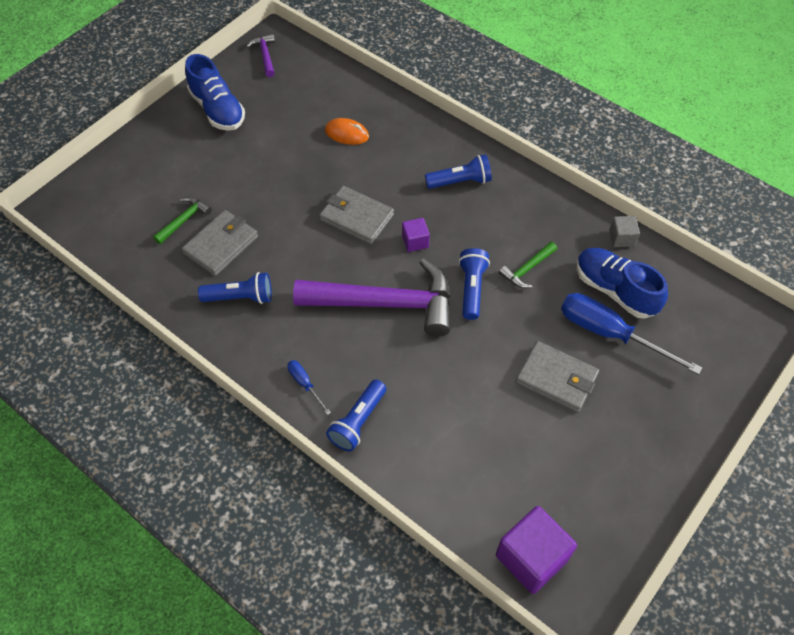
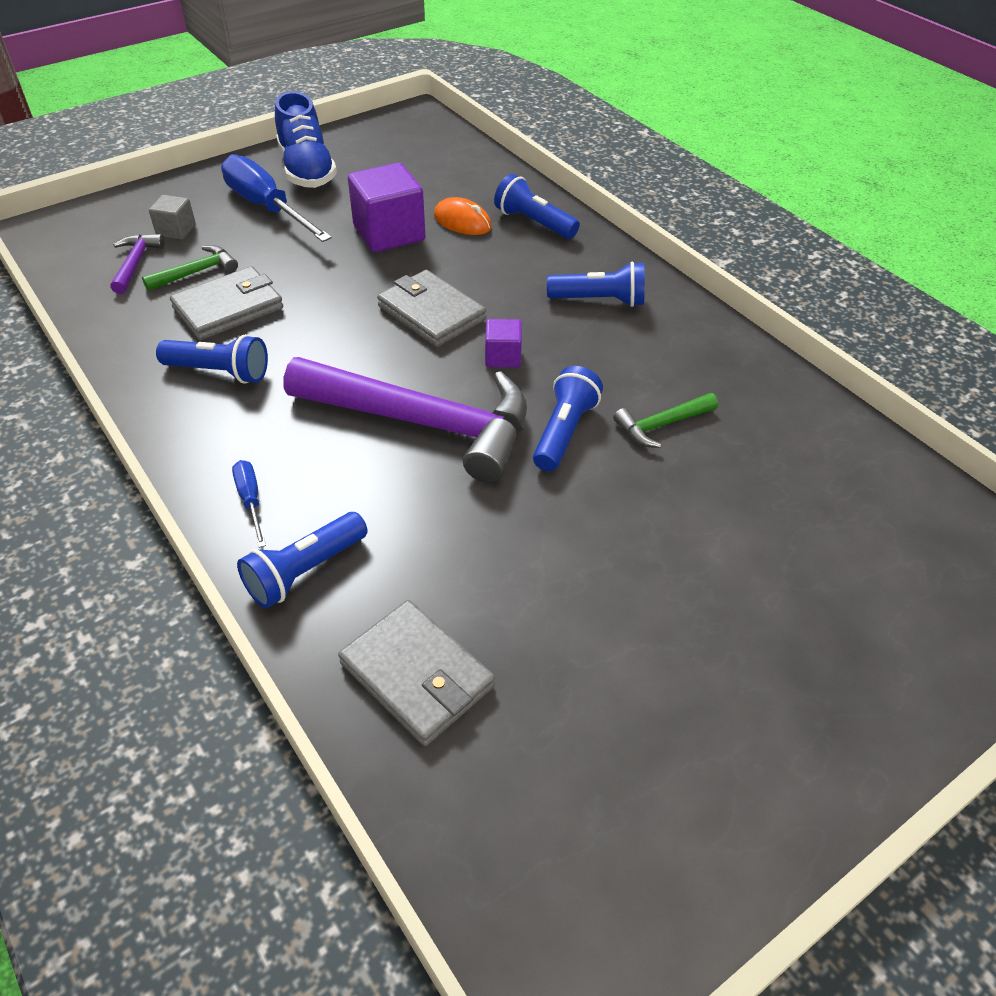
camera: 15 degrees right, 10 degrees down
(265, 55) = (396, 129): purple hammer -> purple hammer (135, 263)
(395, 124) = (534, 222): none -> blue flashlight
(531, 557) = (507, 874): purple cube -> purple cube (389, 233)
(556, 378) = (658, 586): grey wallet -> grey wallet (417, 675)
(610, 333) = (771, 541): blue screwdriver -> blue screwdriver (267, 207)
(615, 290) = (798, 482): blue shoe -> none
(621, 238) = (829, 415): grey cube -> grey cube (176, 230)

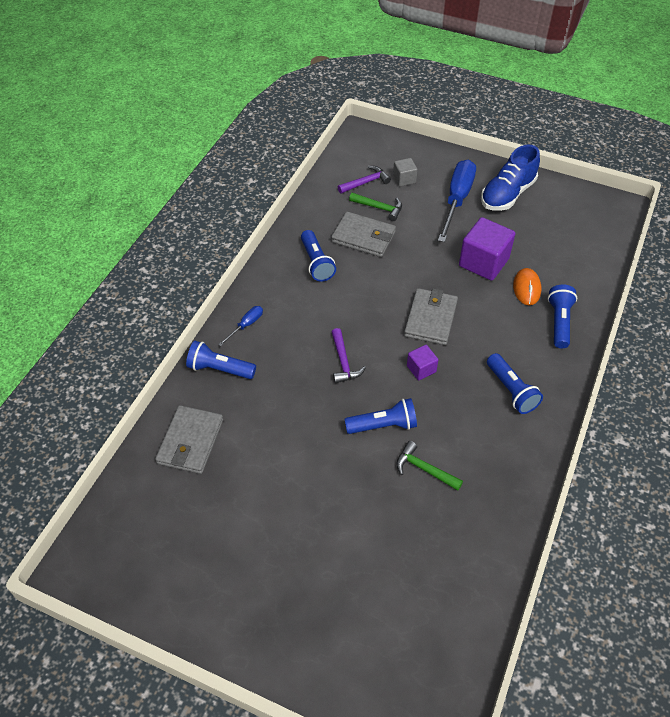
camera: 60 degrees right, 5 degrees up
(424, 423) = (343, 362): purple hammer -> purple hammer, size x0.43

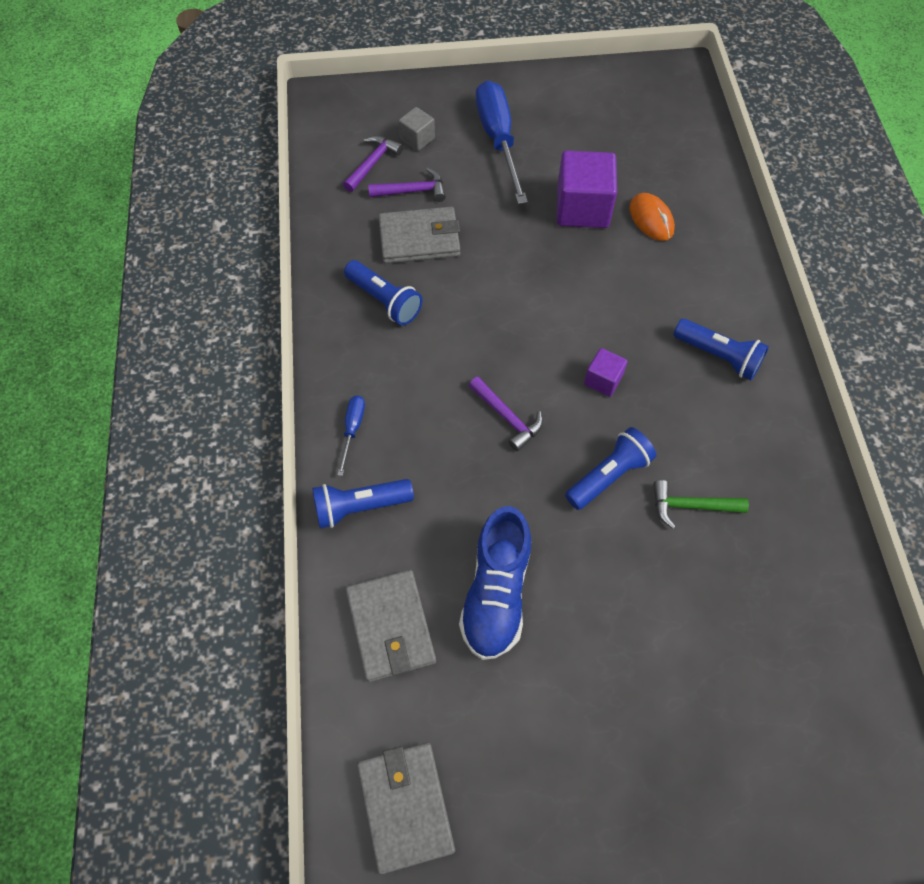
camera: 30 degrees left, 10 degrees up
(379, 208) = (413, 191): green hammer -> purple hammer
(430, 319) = (570, 310): grey wallet -> grey wallet (405, 806)
(507, 194) = (551, 108): blue shoe -> blue shoe (496, 593)
(559, 322) = (713, 245): blue flashlight -> none

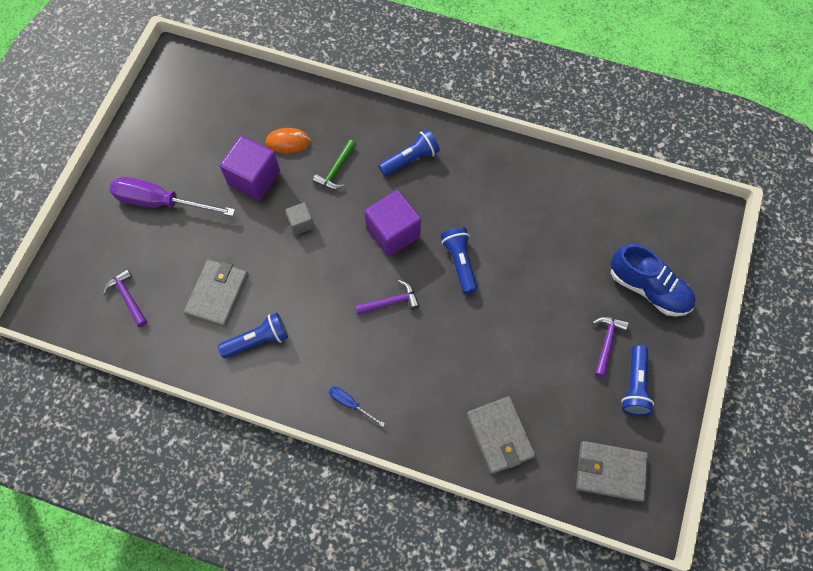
camera: 65 degrees left, 5 degrees up
(360, 507) = (410, 422): blue flashlight -> blue flashlight (634, 385)
(391, 627) = (500, 435): grey wallet -> grey wallet turned 60 degrees clockwise
(413, 191) = (172, 280): purple hammer -> purple hammer (606, 342)
(417, 139) = (124, 256): grey cube -> grey cube (301, 223)
(496, 593) = (505, 363): blue shoe -> blue shoe (648, 288)
(498, 140) = (161, 202): blue screwdriver -> purple screwdriver
(603, 380) = (393, 232): purple cube -> purple cube, size x1.92
(690, 506) = (500, 228): green hammer -> green hammer (336, 170)

